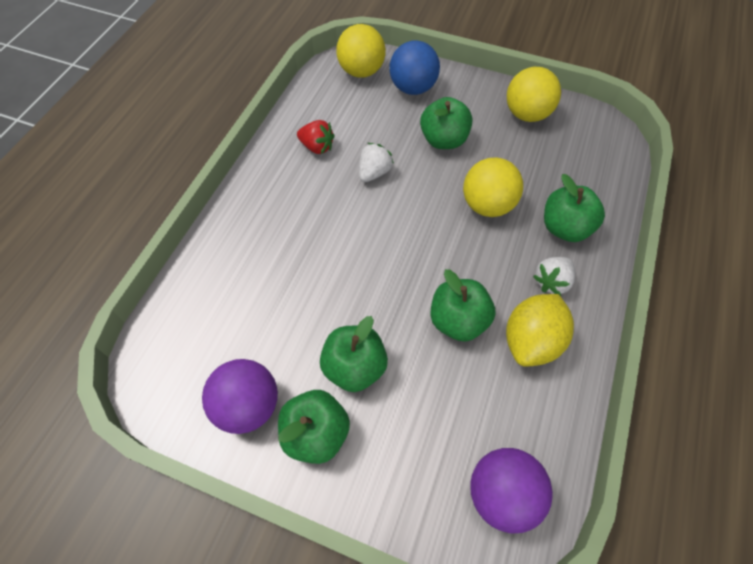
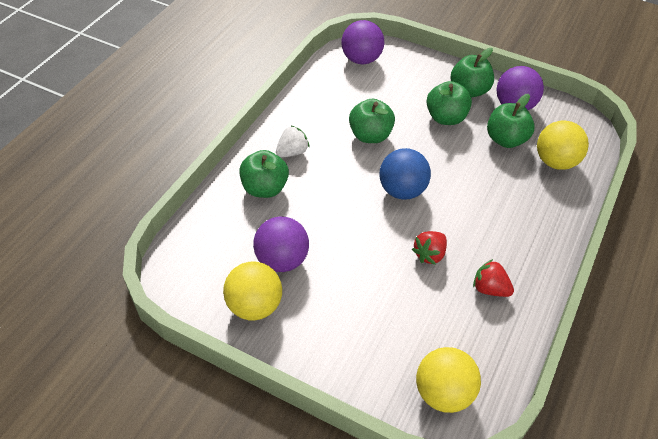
camera: 175 degrees left, 10 degrees down
(374, 172) = (429, 254): white strawberry -> red strawberry
(413, 88) = (379, 358): blue ball -> blue ball (402, 191)
(443, 140) = (354, 283): green apple -> green apple (506, 140)
(487, 205) = (326, 213): yellow ball -> yellow ball (555, 162)
(517, 154) = (282, 260): none -> purple ball
(531, 341) = (321, 120): yellow lemon -> none

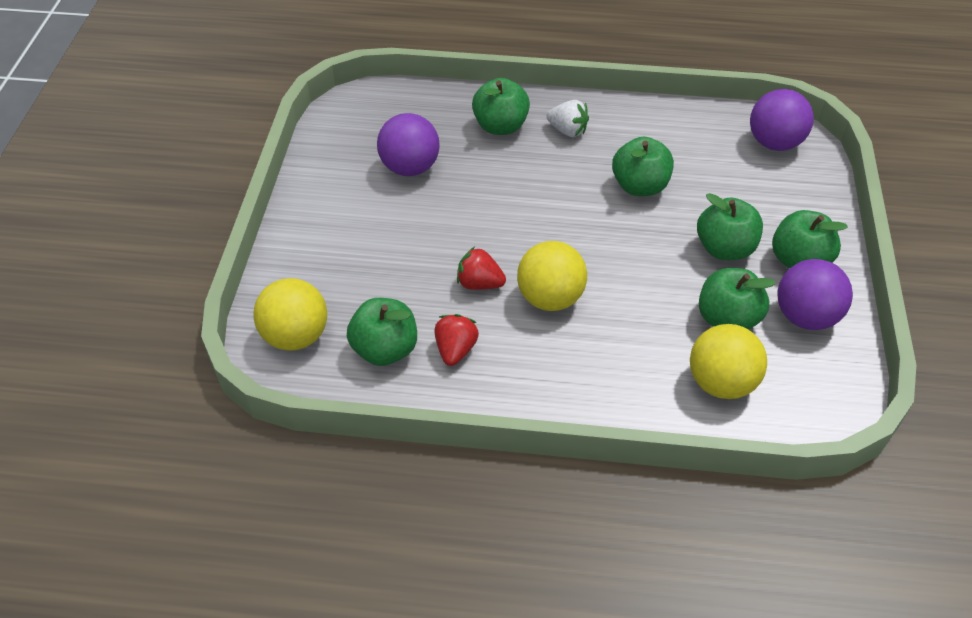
camera: 70 degrees right, 0 degrees up
(254, 306) = (344, 166): yellow ball -> yellow ball (550, 298)
(402, 191) = (566, 236): blue ball -> none
(476, 333) = (385, 349): none -> green apple

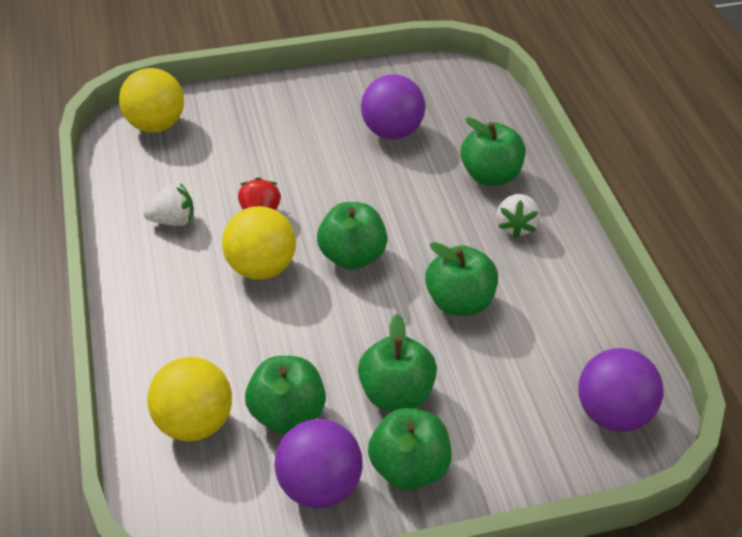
camera: 70 degrees right, 5 degrees down
(385, 349) = (159, 178): green apple -> green apple (352, 257)
(455, 350) = (173, 221): red strawberry -> white strawberry

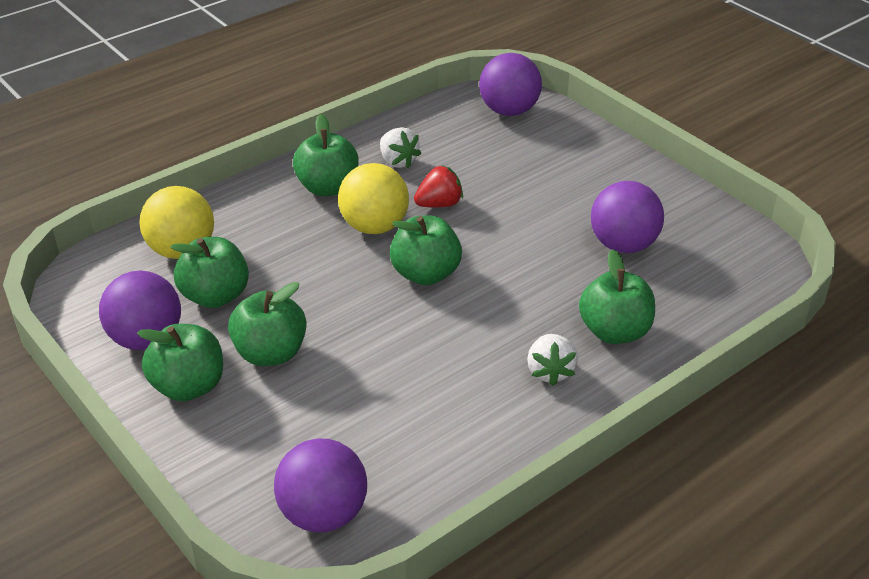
camera: 65 degrees right, 5 degrees down
(156, 125) = (509, 111): yellow ball -> purple ball
(460, 302) = (411, 361): green apple -> green apple (328, 187)
(516, 226) = (550, 371): white strawberry -> white strawberry turned 75 degrees counterclockwise

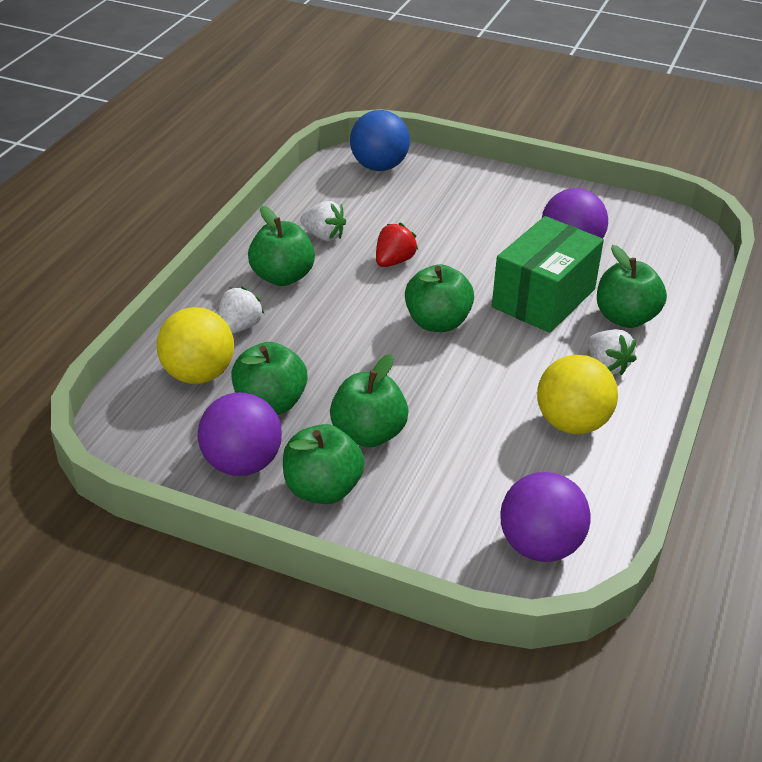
camera: 30 degrees left, 0 degrees up
(251, 221) = (239, 327): none -> white strawberry
(374, 226) = (356, 297): yellow ball -> yellow ball (572, 423)
(509, 111) = (379, 167): purple ball -> blue ball
(549, 285) = (543, 298): none -> green box

